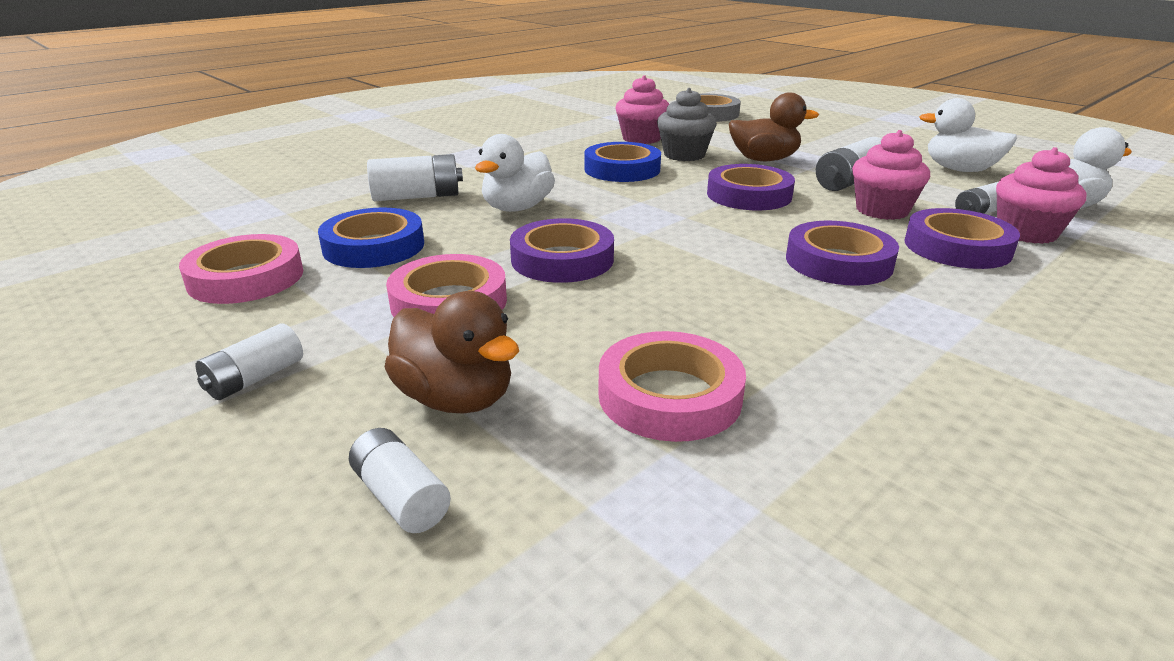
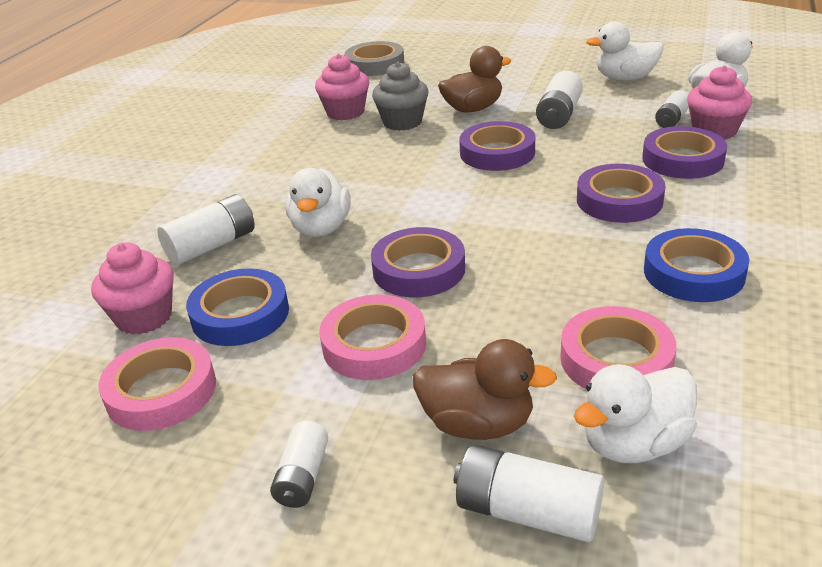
camera: 25 degrees left, 5 degrees up
(400, 497) = (527, 512): white battery -> white battery, size x1.54
(593, 483) = (634, 444): none -> white duck
(622, 169) = (366, 155): blue tape -> blue tape (693, 273)
(882, 210) = (606, 138): pink cupcake -> pink cupcake (144, 317)

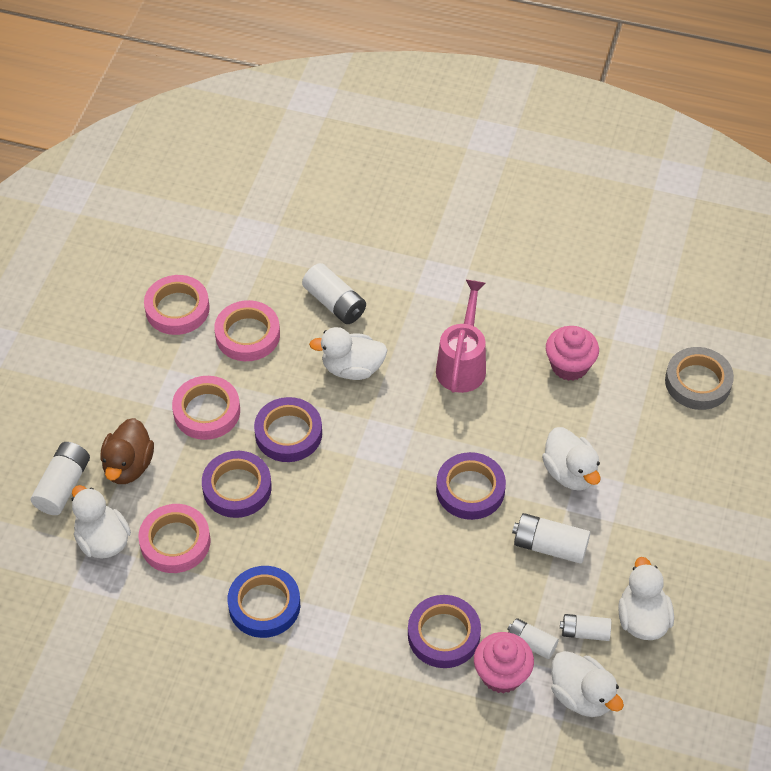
camera: 85 degrees right, 20 degrees up
(144, 317) = (251, 283): pink cupcake -> none
(240, 314) = (247, 335): blue tape -> pink tape
(303, 477) = (101, 386): white battery -> white battery (585, 632)
(331, 162) = (462, 364): none -> pink watering can
(402, 122) = (543, 414): grey cupcake -> none
(473, 109) = (570, 473): brown duck -> white duck
(619, 200) = (374, 573): purple tape -> purple tape (237, 488)

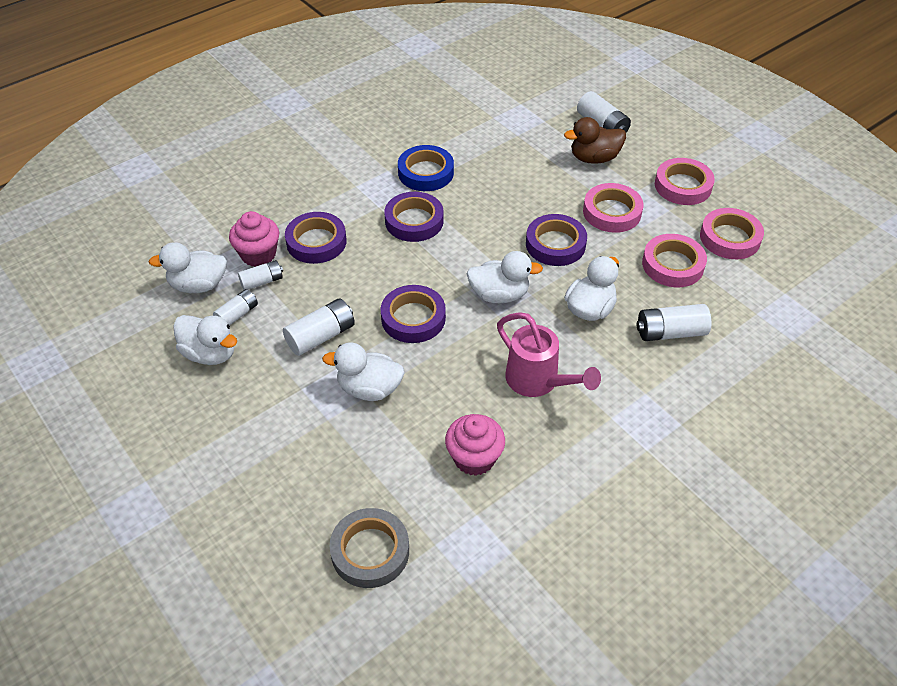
camera: 125 degrees right, 5 degrees down
(103, 540) = (543, 126): white duck -> white duck (499, 295)
(128, 466) = (594, 158): brown duck -> brown duck turned 60 degrees counterclockwise
(175, 542) = (512, 155): pink tape -> pink tape (683, 186)
(237, 488) = (530, 199): purple tape -> purple tape (414, 221)

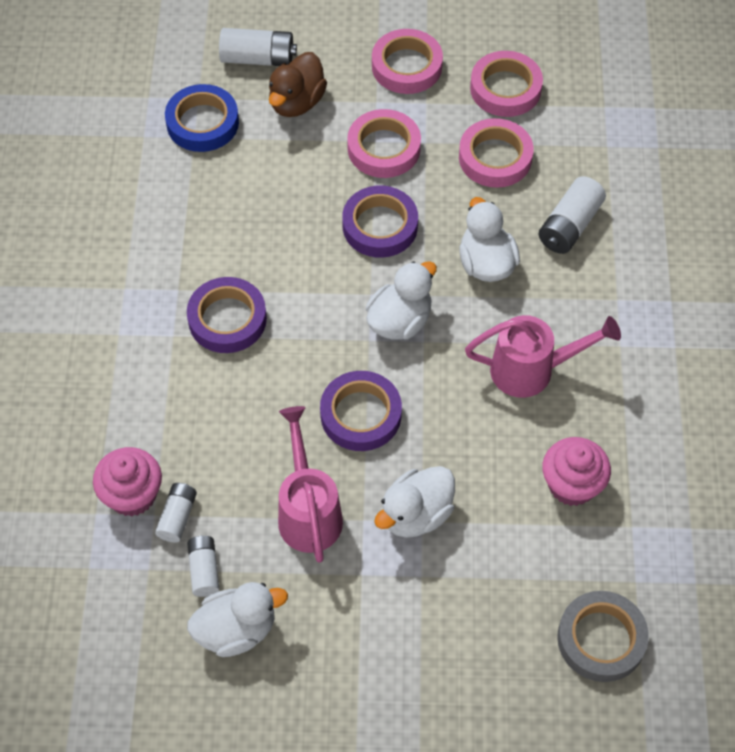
camera: 50 degrees left, 10 degrees up
(198, 285) = (122, 582): white duck -> none
(316, 242) = (168, 428): purple tape -> none
(321, 336) = (308, 512): white battery -> pink watering can
(426, 172) = (165, 257): blue tape -> blue tape (202, 123)

